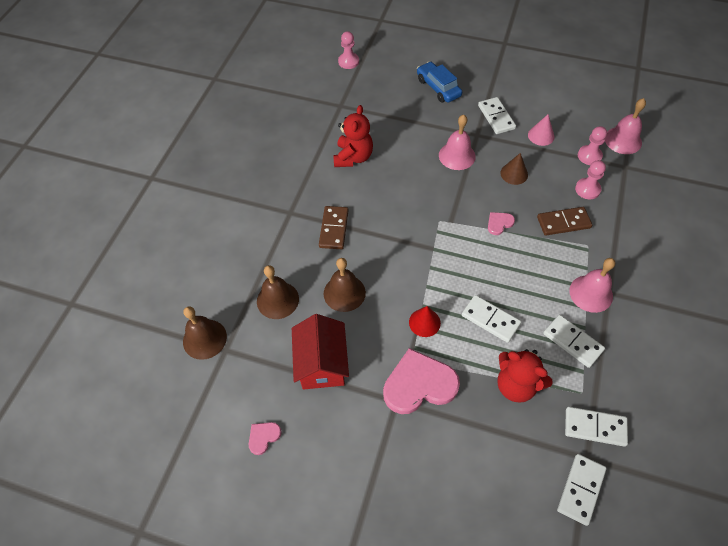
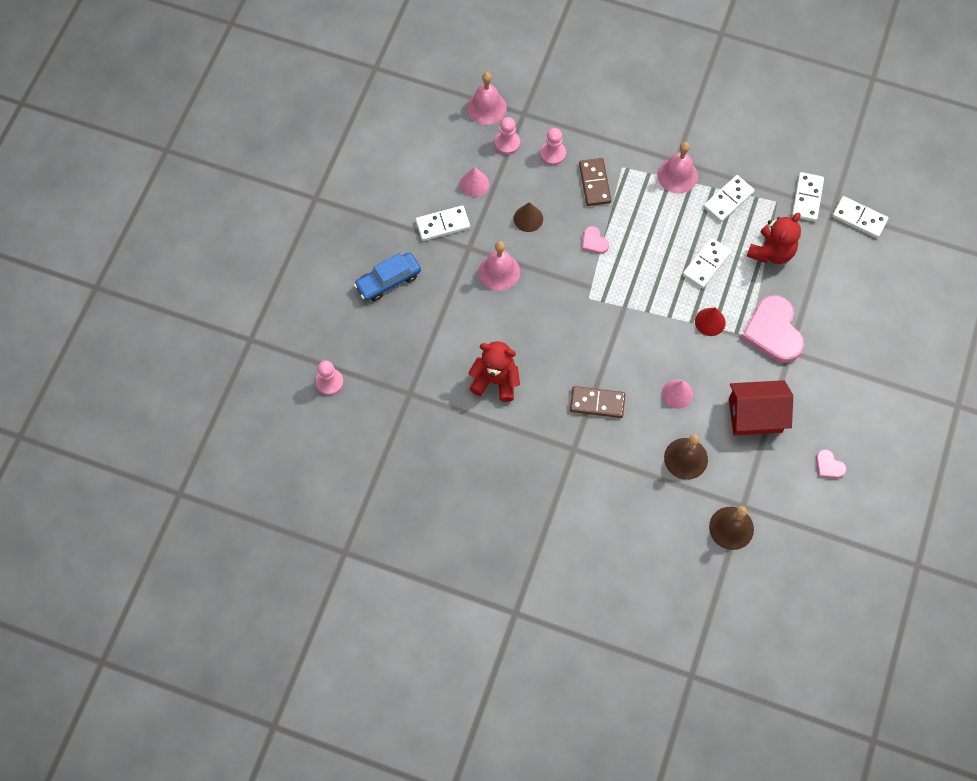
camera: 90 degrees left, 10 degrees up
(344, 293) = (677, 394): brown bell -> pink cone

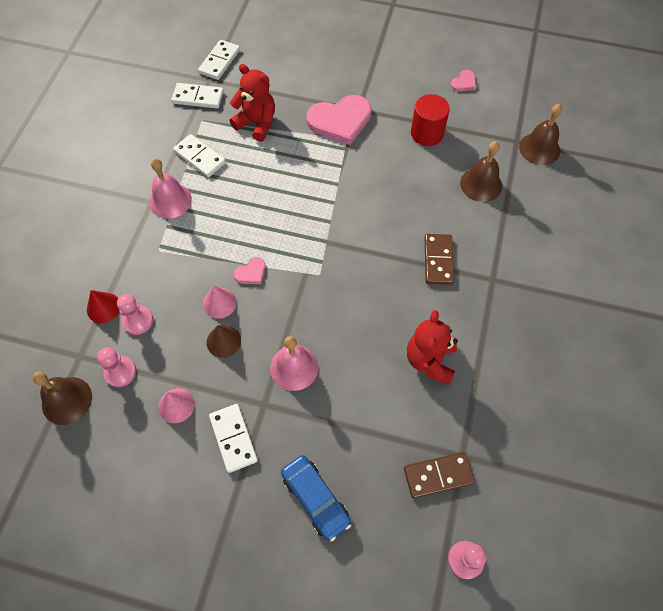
camera: 95 degrees left, 5 degrees down
(486, 107) = (67, 400): pink bell -> brown bell
(594, 183) = (178, 276): brown domino -> brown domino (438, 475)
(677, 394) = (416, 193): pink cone -> pink cone (219, 303)
(706, 264) = (273, 173): white domino -> none
(710, 322) = (336, 169): red cone -> red cone (103, 307)
(755, 415) = (427, 133): red house -> red cylinder

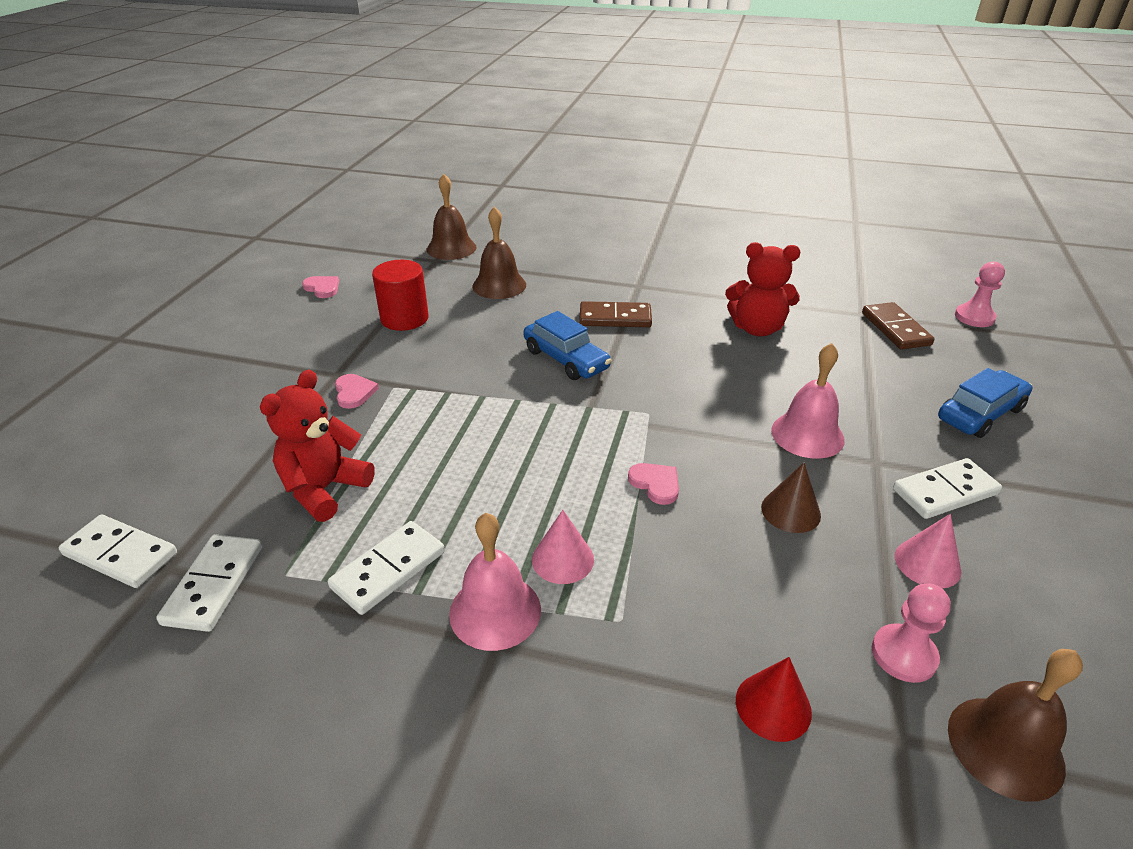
camera: 90 degrees left, 25 degrees down
(138, 321) = (787, 638): pink pawn -> none
(219, 303) = (721, 520): pink cone -> pink cone (563, 559)
(340, 121) = (354, 392): pink heart -> pink heart, size x0.46
(380, 228) = (566, 359): none -> blue car

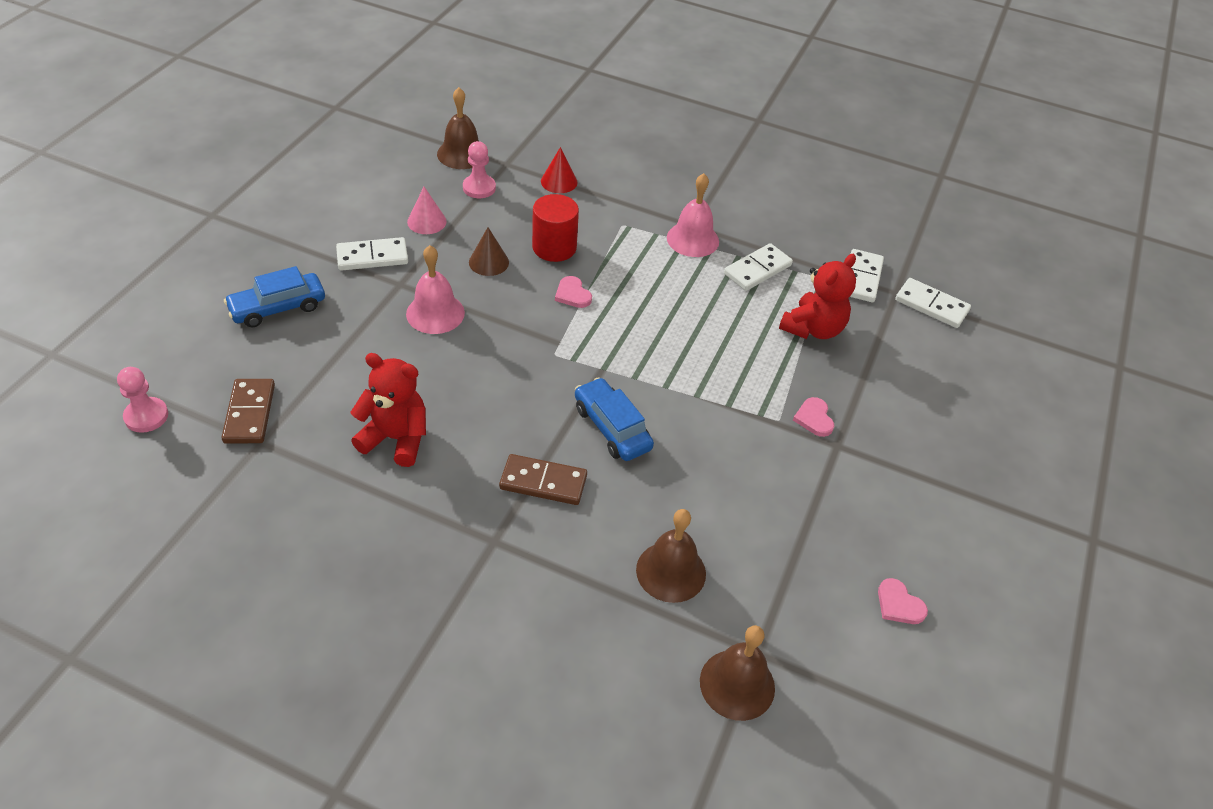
camera: 175 degrees left, 10 degrees up
(404, 318) = (783, 522): red cylinder -> red cylinder (554, 247)
(563, 559) = (649, 258): pink cone -> none

